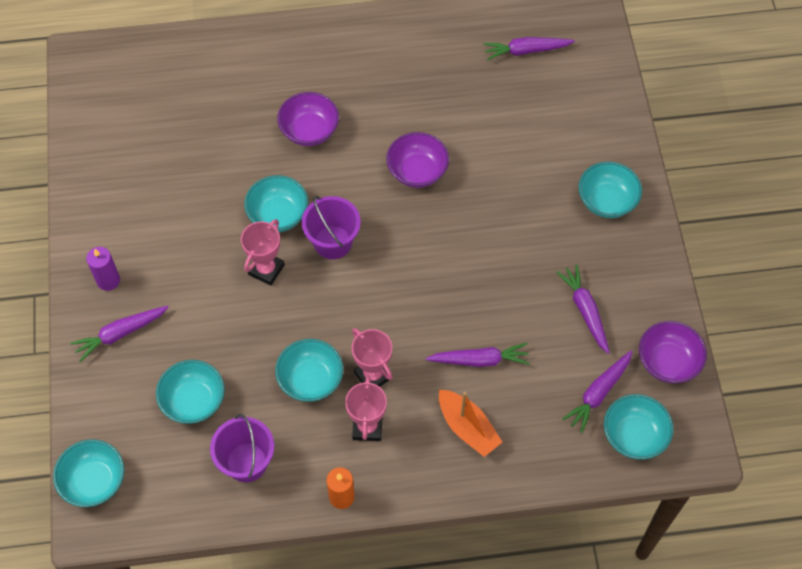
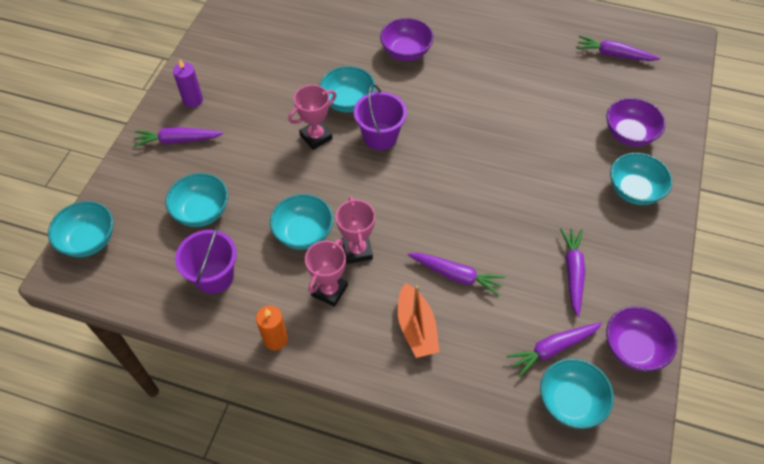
camera: 25 degrees right, 5 degrees down
(417, 171) = (477, 110): purple bowl -> purple bowl (629, 134)

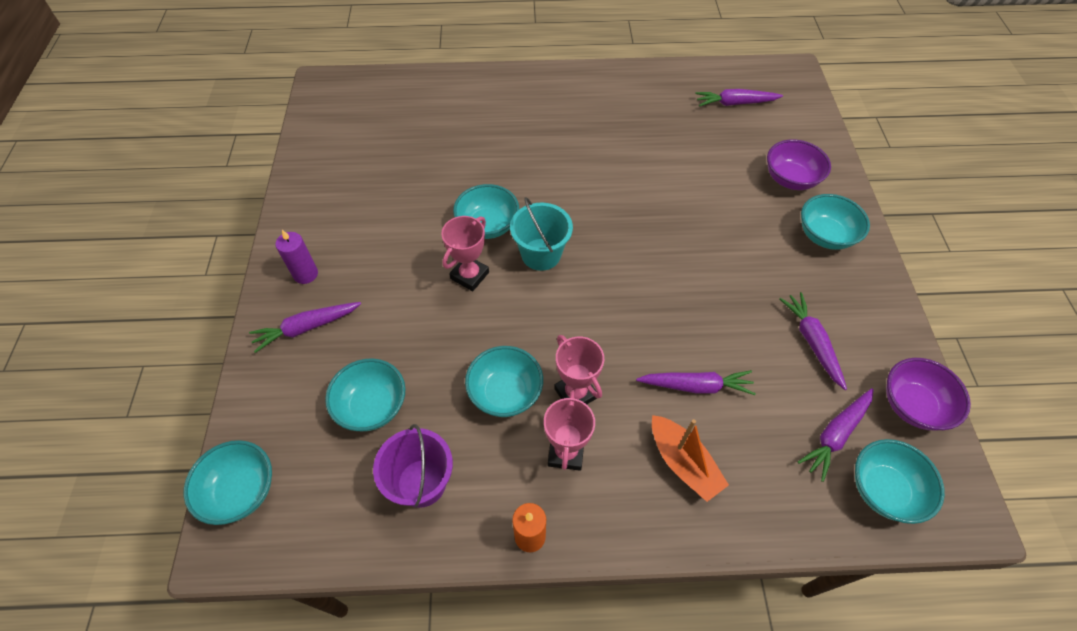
camera: 20 degrees left, 0 degrees up
(380, 136) = (541, 254): purple bucket -> turquoise bucket
(406, 52) = (526, 154): purple bowl -> none

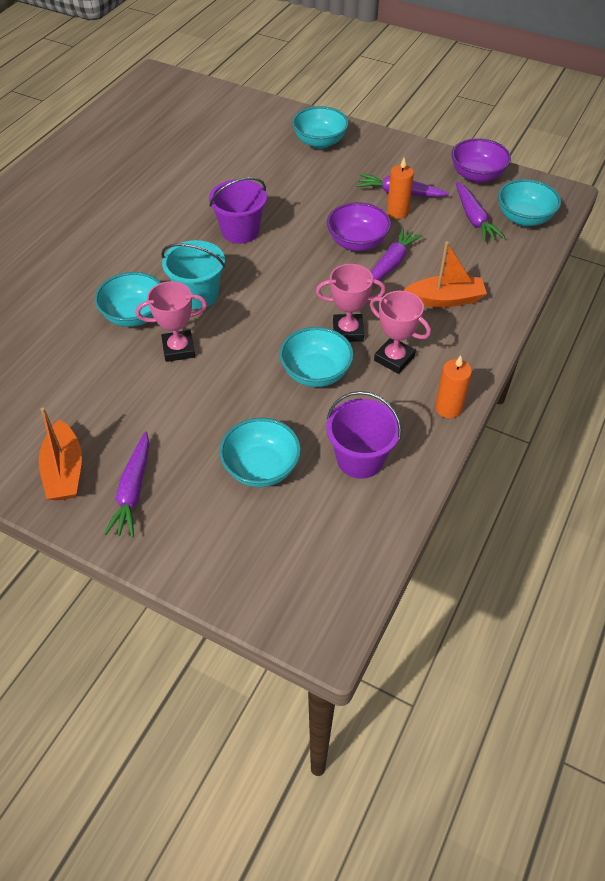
camera: 60 degrees left, 5 degrees down
(241, 491) = (278, 599): turquoise bowl -> none
(305, 274) = (64, 471): purple candle -> orange boat
(469, 275) = (178, 349): pink trophy -> pink trophy turned 75 degrees counterclockwise
(643, 241) = (240, 231): none -> purple bucket
(735, 103) = (153, 119): purple carrot -> none
(780, 355) = (397, 212): none -> orange candle
(790, 179) = (255, 131): purple bowl -> purple bowl (357, 242)

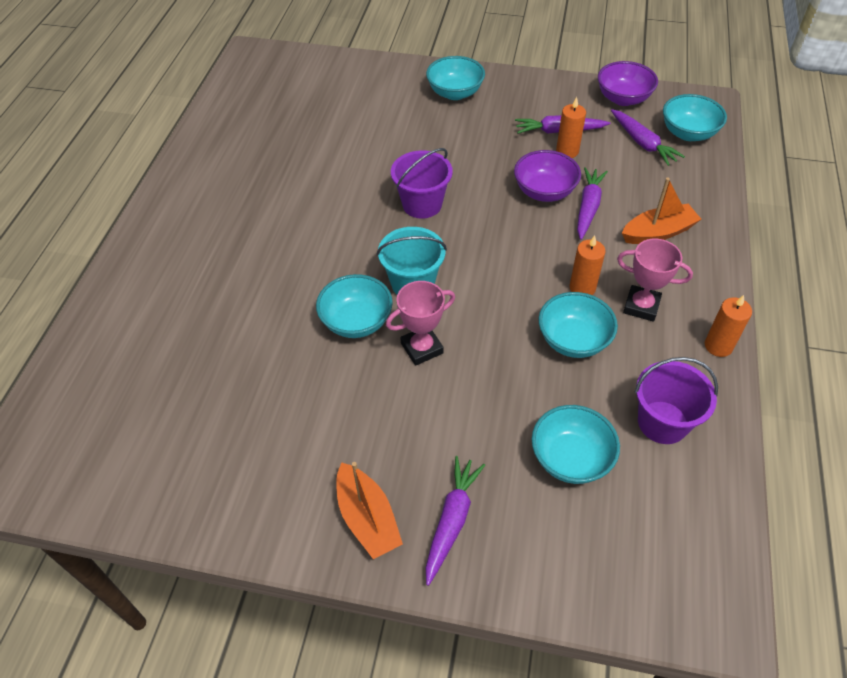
camera: 15 degrees left, 0 degrees up
(133, 490) = (452, 520): purple carrot -> purple carrot turned 150 degrees counterclockwise
(348, 331) = (582, 288): pink trophy -> orange candle

